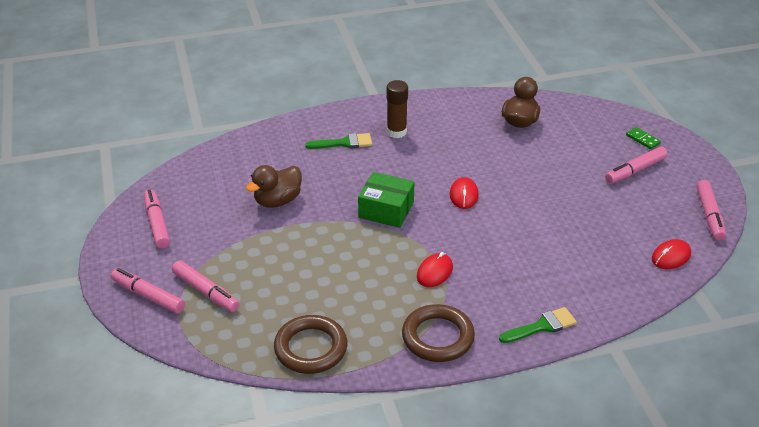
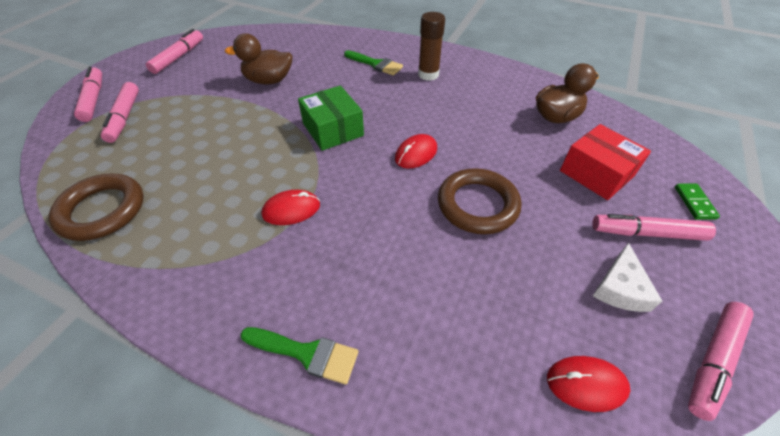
camera: 40 degrees right, 10 degrees up
(438, 337) = (198, 280): brown ring -> brown ring (477, 205)
(580, 149) = (596, 173): none -> red box
(647, 206) = (620, 288): none -> white cheese

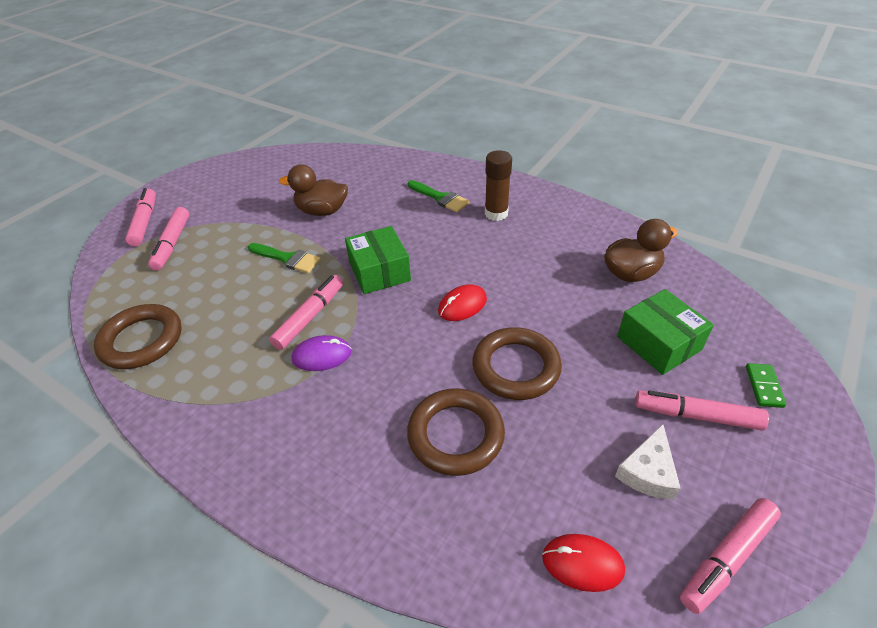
camera: 10 degrees right, 5 degrees down
(179, 57) = (233, 179): pink marker -> pink marker (310, 317)
(291, 210) = (322, 355): red mouse -> purple mouse
(306, 353) = (312, 500): green brush -> green brush (287, 259)
(436, 272) = (455, 435): none -> brown ring
(596, 173) = (658, 343): red box -> green box

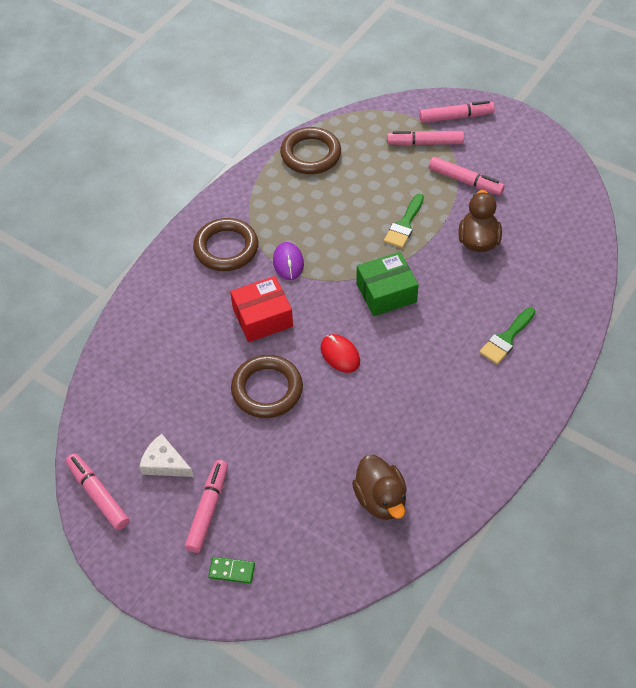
camera: 90 degrees right, 10 degrees up
(310, 317) = (330, 250): pink marker -> pink marker (465, 181)
(407, 377) = (262, 317): none -> red box
(455, 435) = (208, 347): brown ring -> brown ring (226, 248)
(496, 213) = (479, 388): brown glue stick -> none
(582, 563) = (108, 412): red mouse -> none
(658, 343) = (286, 501): green box -> none

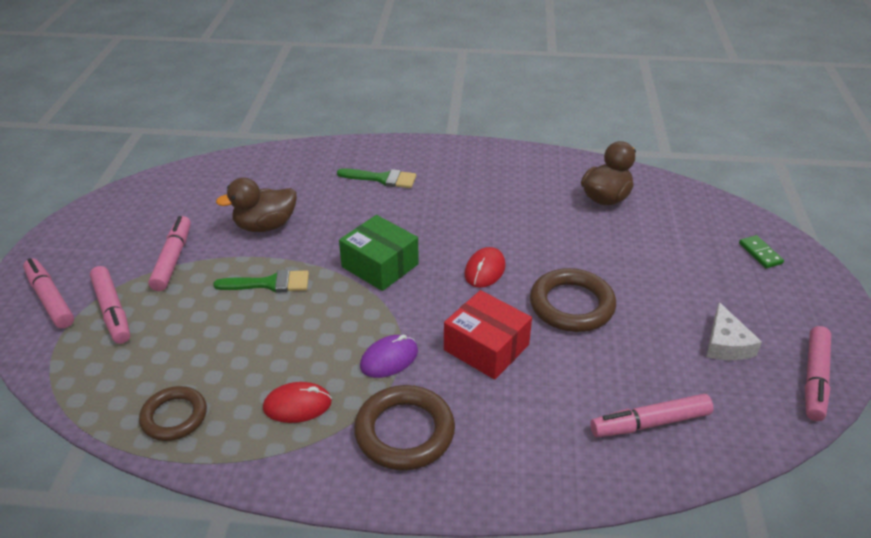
camera: 120 degrees left, 15 degrees down
(208, 509) = (730, 291): pink marker -> pink marker (649, 423)
(281, 207) = (297, 405): none -> red mouse
(310, 154) = (174, 416): brown ring -> brown ring, size x0.67

